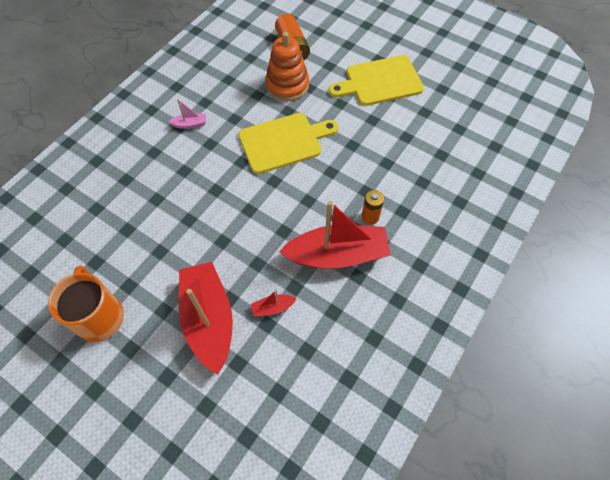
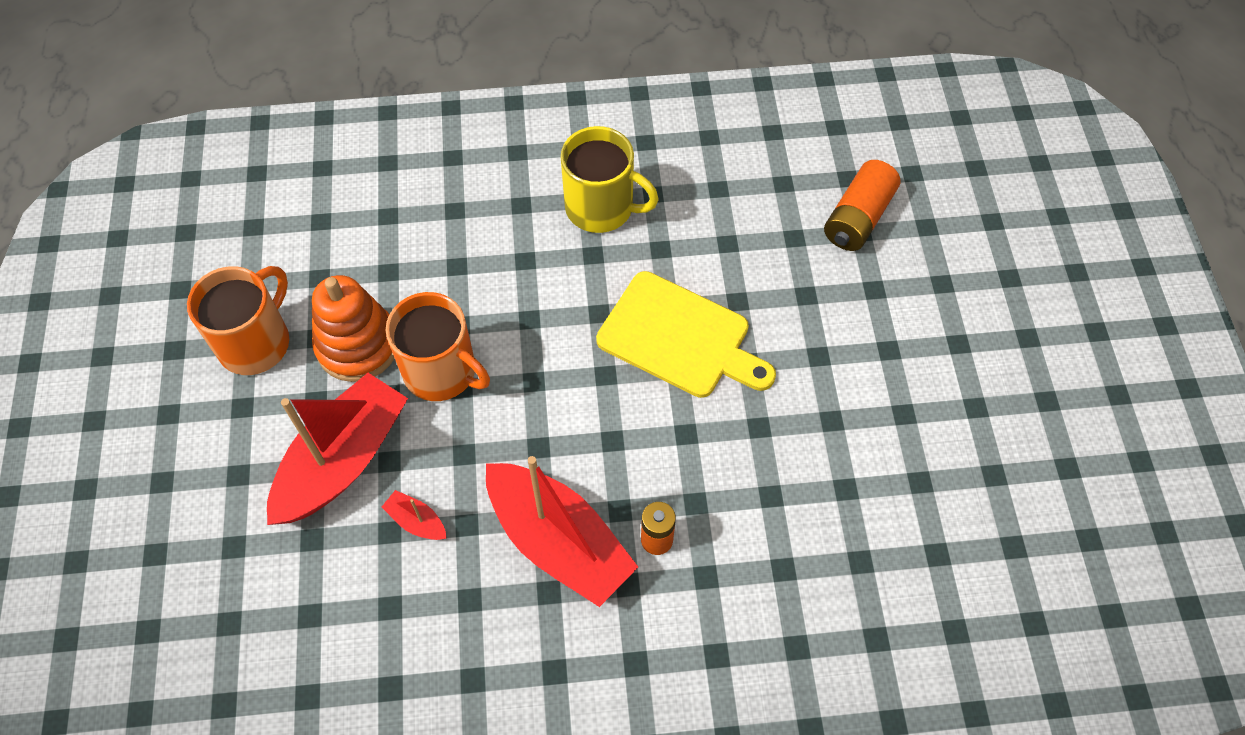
camera: 50 degrees right, 0 degrees up
(190, 124) = (601, 207): pink boat -> yellow mug
(205, 243) = (441, 371): none -> orange mug
(287, 85) = (781, 266): orange stacking toy -> orange stacking toy (358, 345)
(380, 82) = (915, 379): yellow cutting board -> none

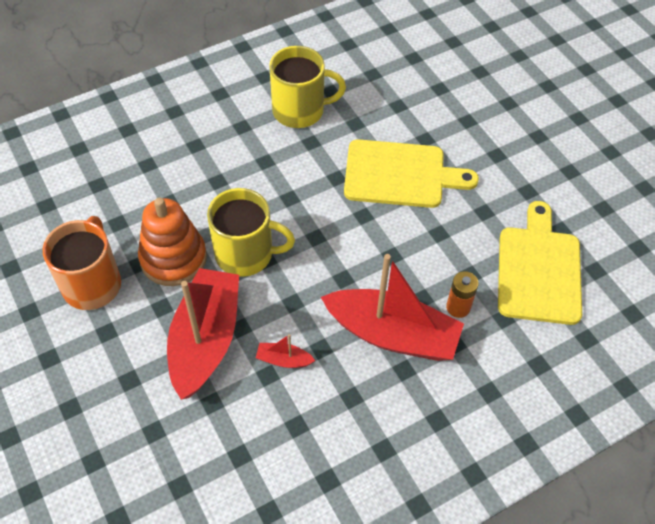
camera: 25 degrees left, 5 degrees down
(441, 371) = (245, 254): orange mug -> yellow mug
(786, 532) = (538, 270): none -> yellow cutting board
(858, 218) = (473, 63): orange battery -> none

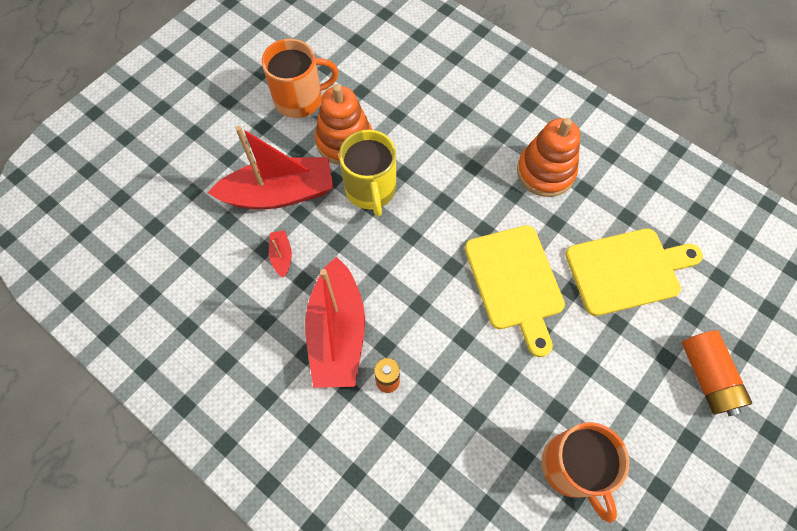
camera: 70 degrees right, 10 degrees up
(300, 110) = (545, 172): yellow mug -> orange stacking toy
(532, 85) = (707, 376): none -> orange battery
(538, 270) = (462, 447): yellow cutting board -> yellow cutting board (627, 270)
(578, 199) = (572, 467): none -> orange mug

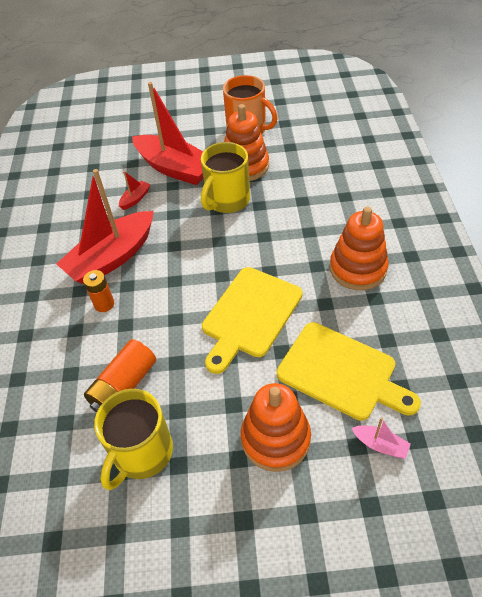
camera: 50 degrees right, 15 degrees down
(572, 467) = (142, 453): orange mug -> yellow mug
(643, 362) = (275, 438): none -> orange stacking toy
(705, 301) = (380, 445): none -> pink boat
(707, 376) = (314, 494): orange battery -> orange battery (124, 386)

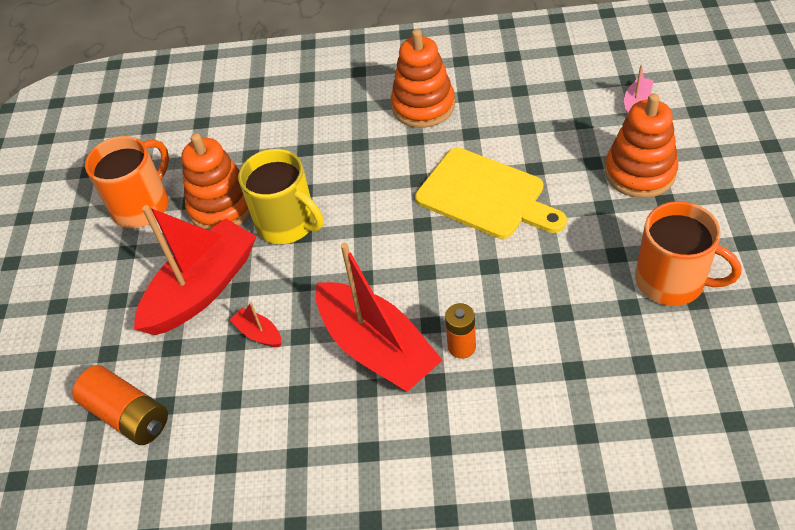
camera: 85 degrees left, 0 degrees up
(124, 386) = (588, 308): orange battery -> orange battery (128, 415)
(142, 453) = (671, 281): yellow mug -> orange mug
(341, 372) = (559, 124): yellow cutting board -> none

